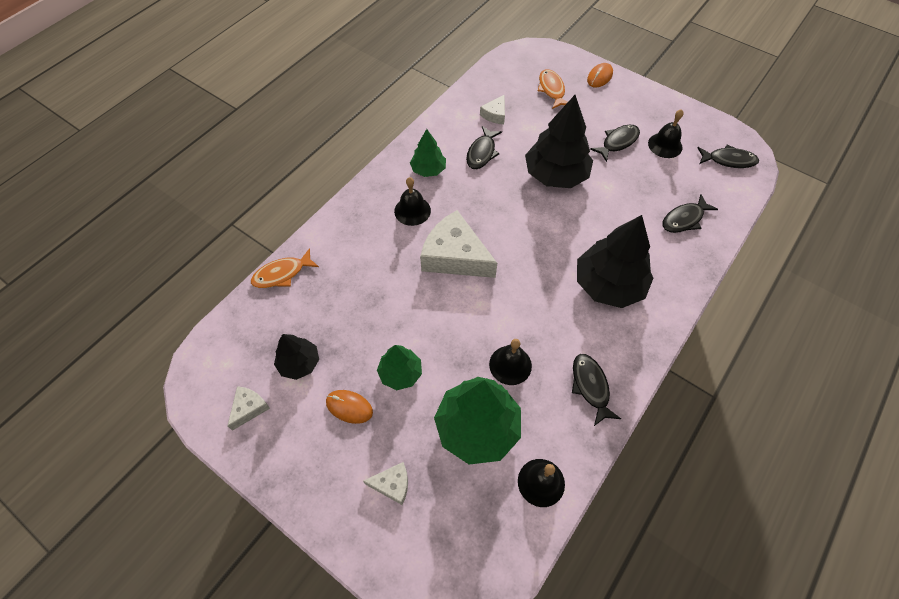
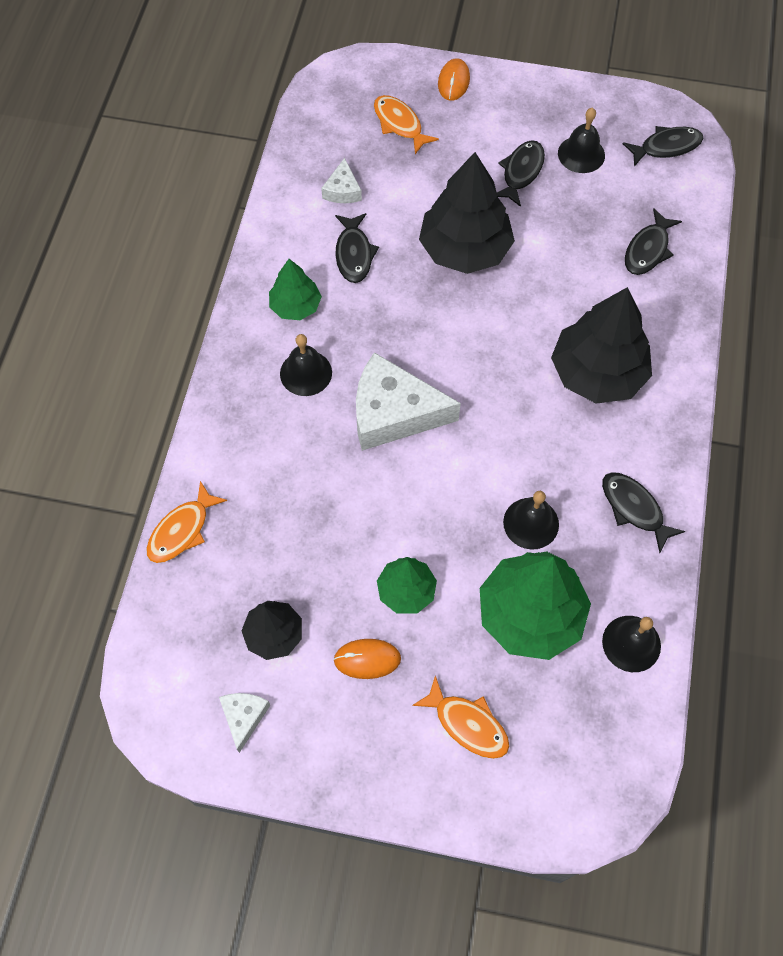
camera: 25 degrees left, 5 degrees up
(392, 484) = (467, 724): white cheese -> orange fish

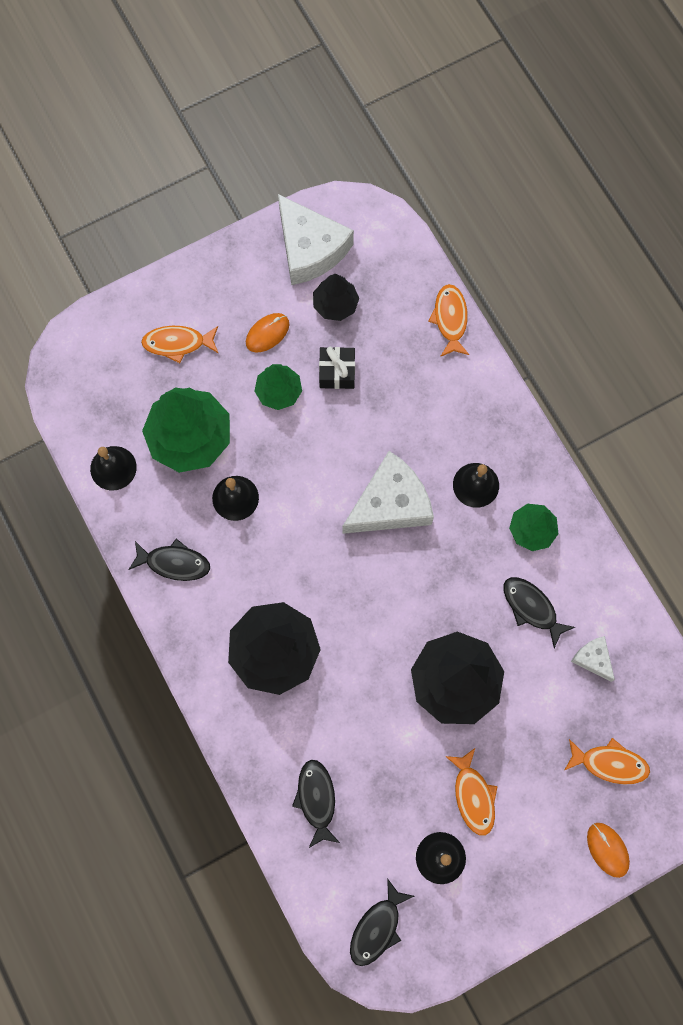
camera: 140 degrees right, 10 degrees up
(244, 717) = (310, 248): white cheese -> white cheese, size x2.09
(334, 565) = (337, 372): none -> black gift
(521, 172) = (473, 796): black fish -> orange fish

